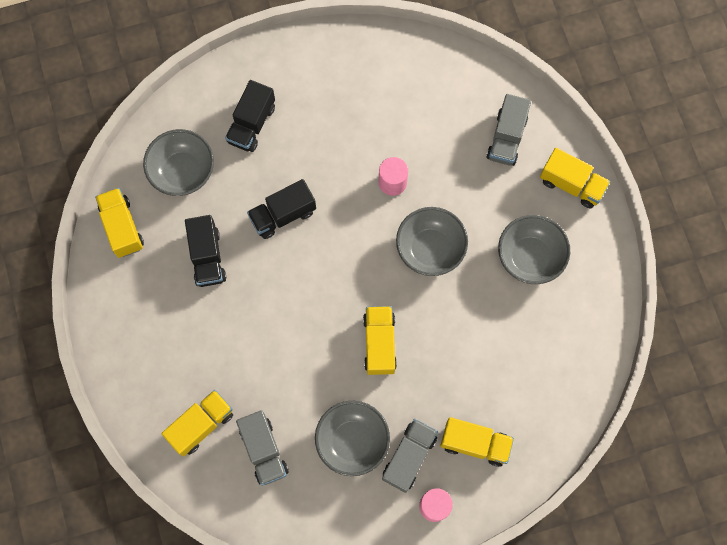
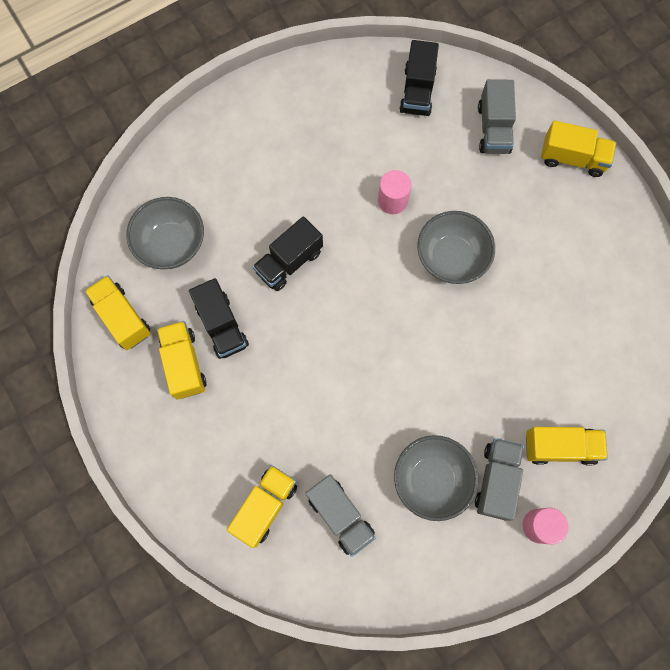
camera: 15 degrees left, 0 degrees up
(251, 124) = (230, 178): black truck -> black truck (417, 91)
(379, 343) = (429, 369): yellow truck -> yellow truck (184, 364)
(530, 257) = (554, 240): grey bowl -> none

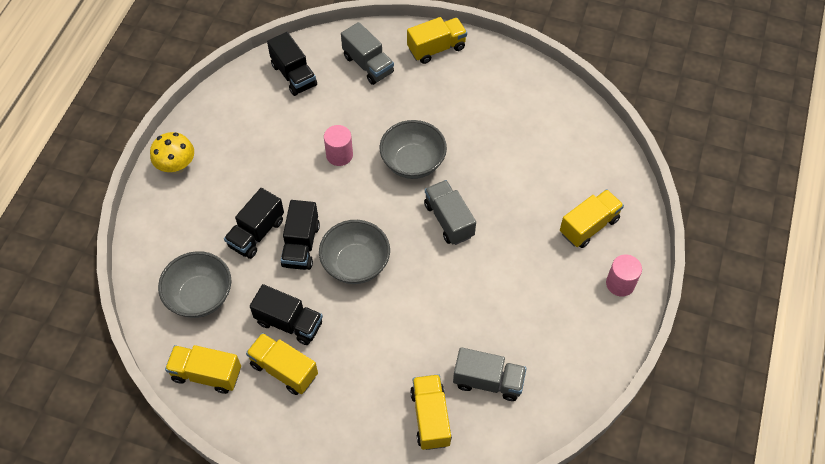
camera: 40 degrees left, 15 degrees down
(247, 107) = (177, 166): none -> yellow mushroom
(262, 221) = (256, 233): none -> black truck
(431, 479) = (527, 309): grey bowl -> grey bowl (356, 264)
(496, 480) = (568, 277): grey truck -> grey truck (449, 220)

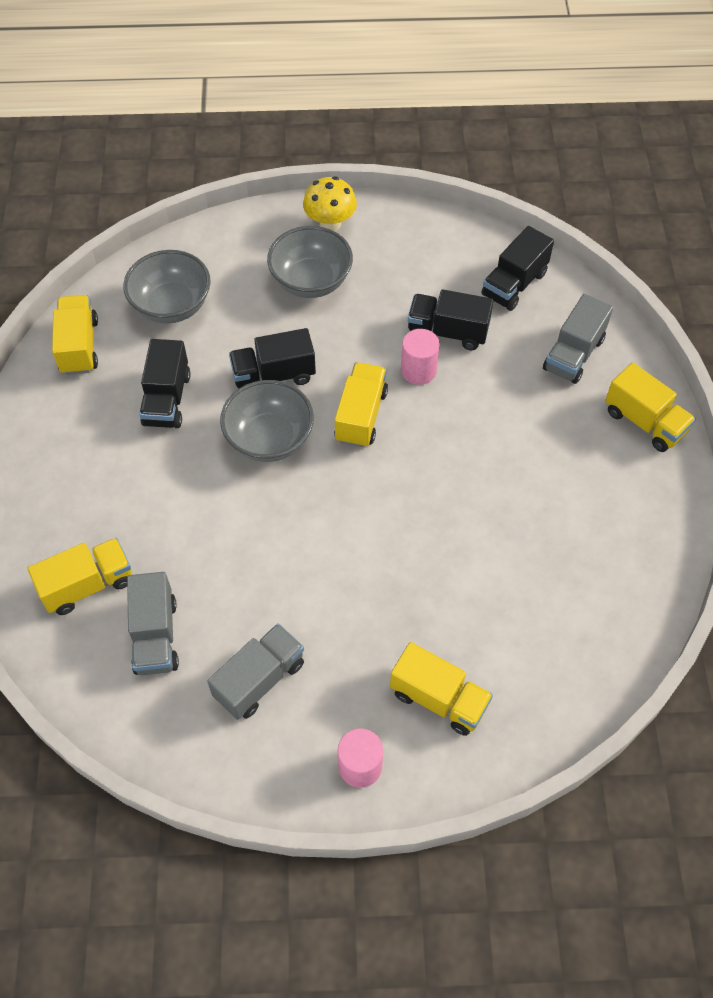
camera: 70 degrees right, 0 degrees up
(256, 233) = (273, 327): black truck -> black truck (448, 332)
(284, 369) = (106, 415): yellow truck -> yellow truck (361, 416)
(413, 162) = (444, 452): grey bowl -> grey bowl (311, 281)
(449, 220) = (374, 520): grey truck -> grey truck (259, 680)

